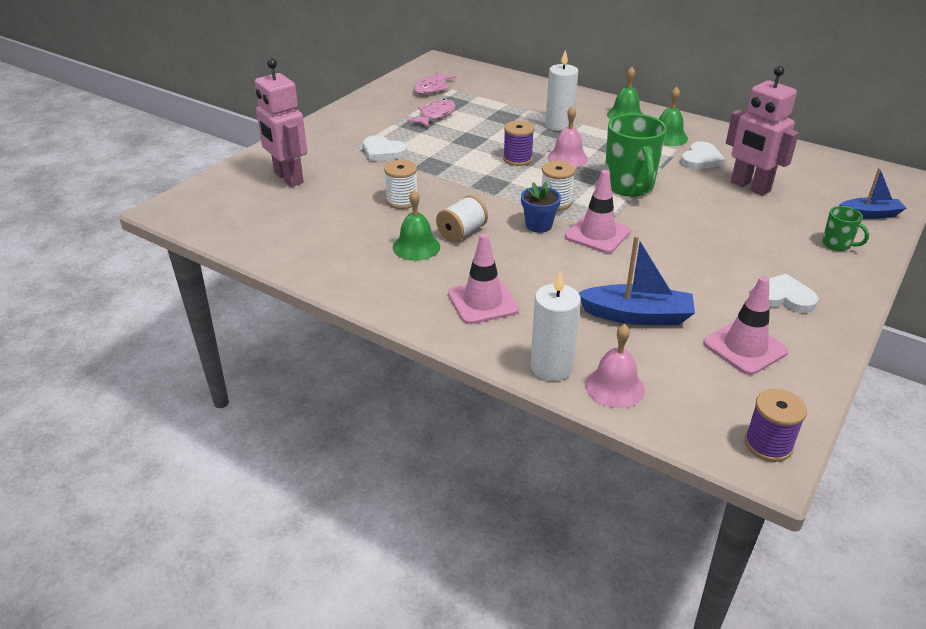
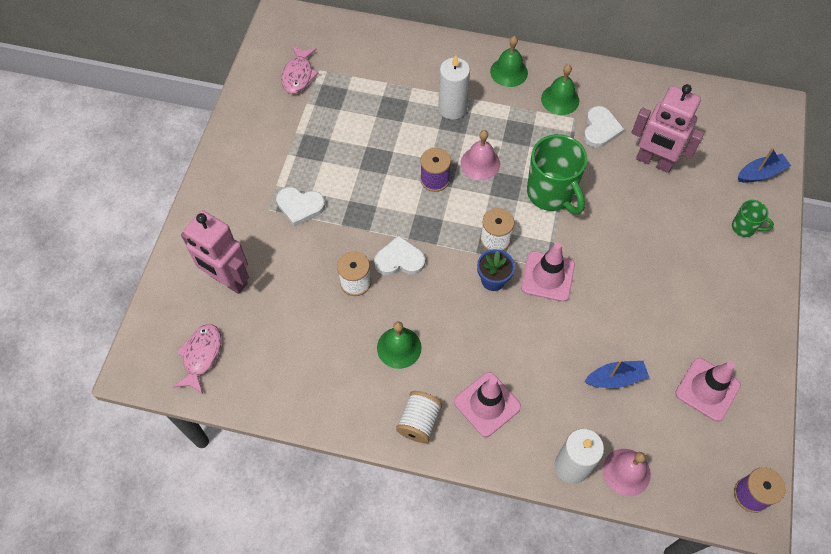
camera: 20 degrees left, 25 degrees up
(435, 115) = (324, 126): pink fish -> pink fish (201, 356)
(462, 233) = (430, 313): white spool -> white spool (419, 422)
(636, 315) = (615, 378): blue boat -> blue boat, size x0.66
(783, 297) = (719, 315): white heart -> white heart (399, 259)

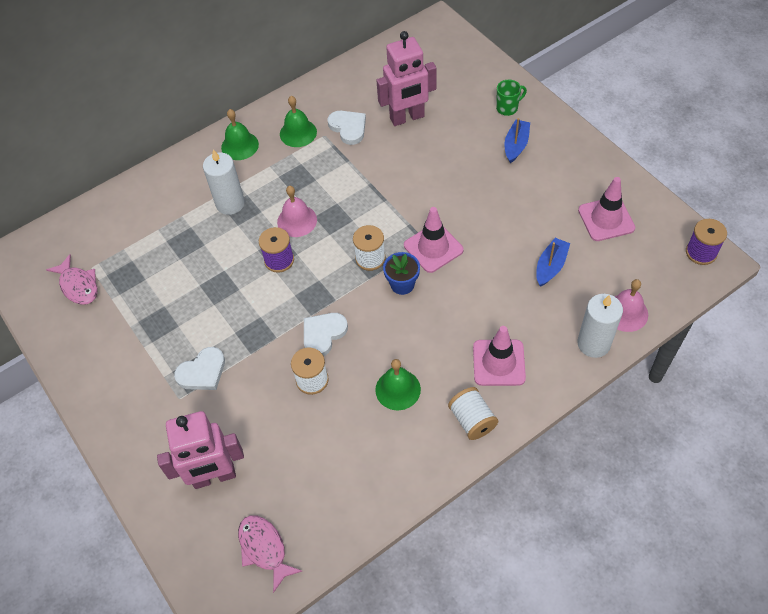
camera: 45 degrees left, 5 degrees down
(551, 194) = (369, 196): green mug -> none
(760, 173) = (477, 69): blue boat -> blue boat (516, 145)

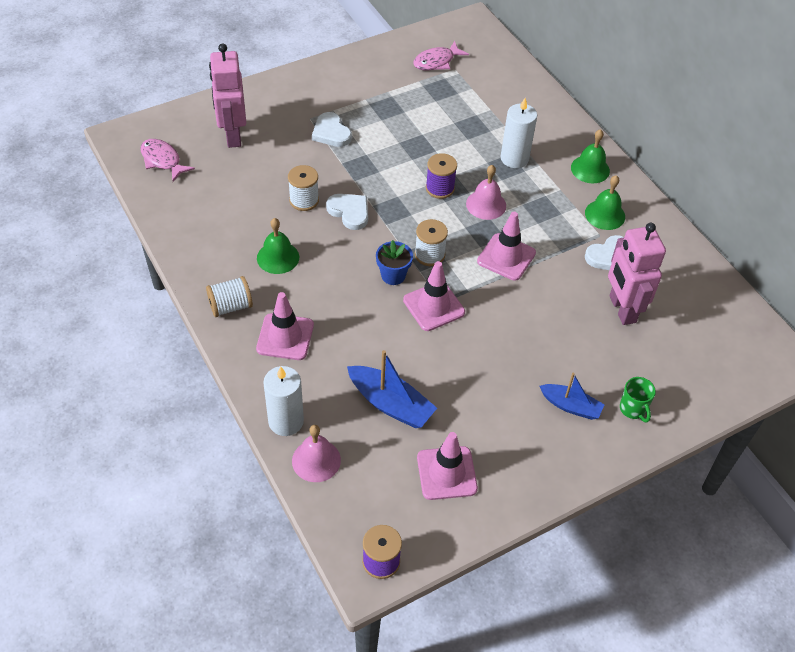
camera: 90 degrees right, 5 degrees down
(264, 549) = (162, 160): pink fish -> pink fish turned 105 degrees counterclockwise
(362, 199) = (506, 257): none -> pink traffic cone
(550, 266) = (390, 404): blue boat -> blue boat, size x1.52

